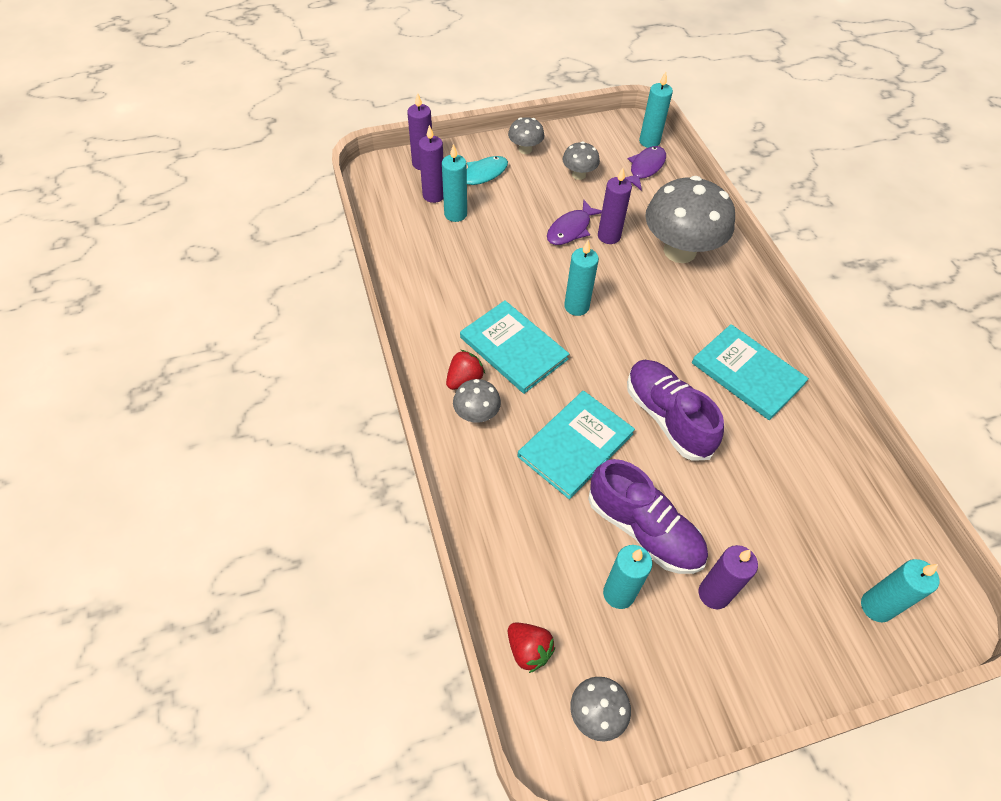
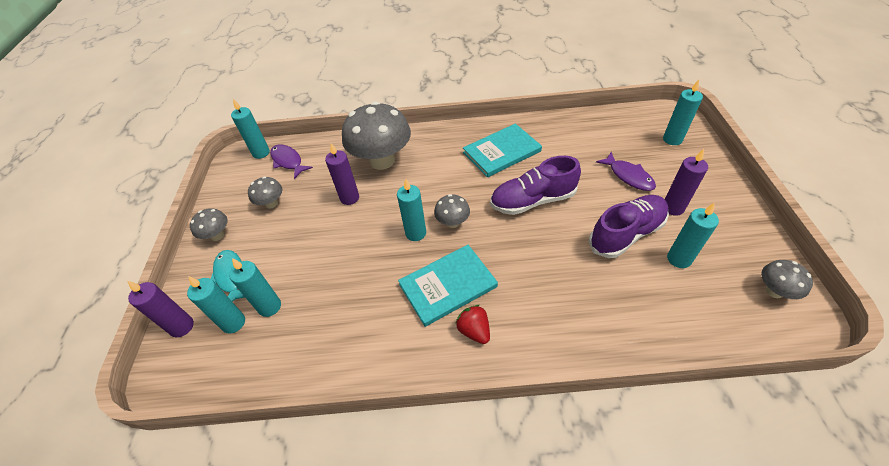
camera: 70 degrees left, 5 degrees down
(433, 195) = (233, 323): purple candle -> turquoise candle
(476, 414) = (514, 326): grey mushroom -> grey mushroom (452, 222)
(528, 650) = (734, 325): red strawberry -> none
(571, 229) = (331, 221): purple fish -> purple fish (628, 176)
(575, 445) = (552, 260): turquoise book -> none

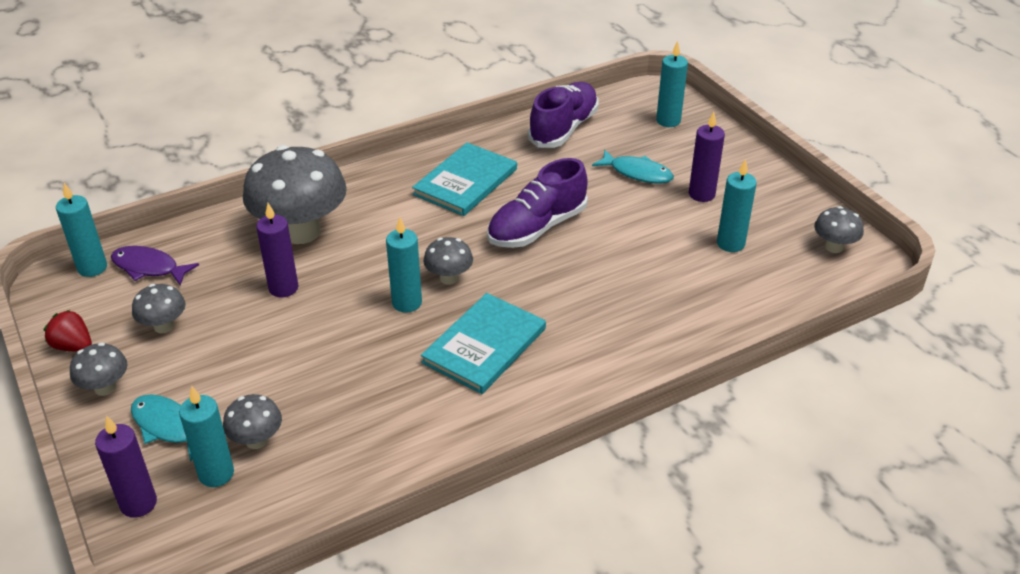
camera: 30 degrees left, 10 degrees down
(269, 306) = (256, 440): turquoise candle -> grey mushroom
(474, 330) = (543, 379): red strawberry -> red strawberry (73, 346)
(626, 234) = (663, 234): purple shoe -> purple shoe (563, 129)
(628, 176) = (637, 173): purple fish -> turquoise fish

